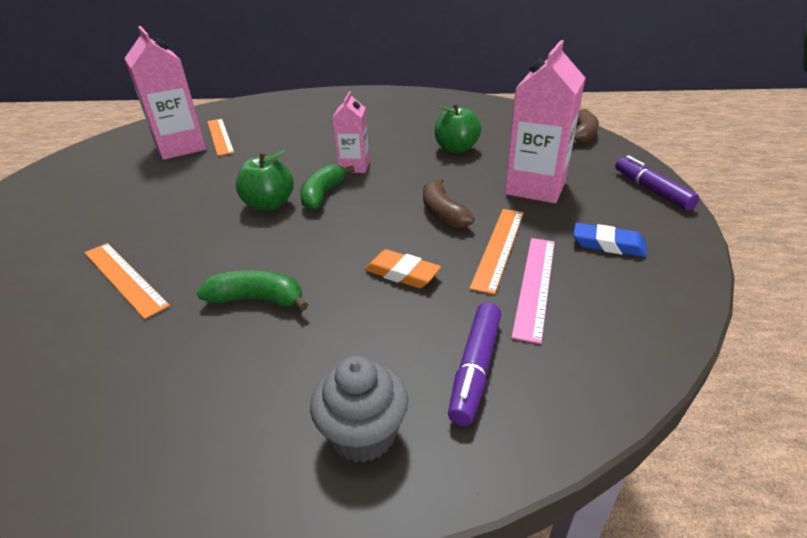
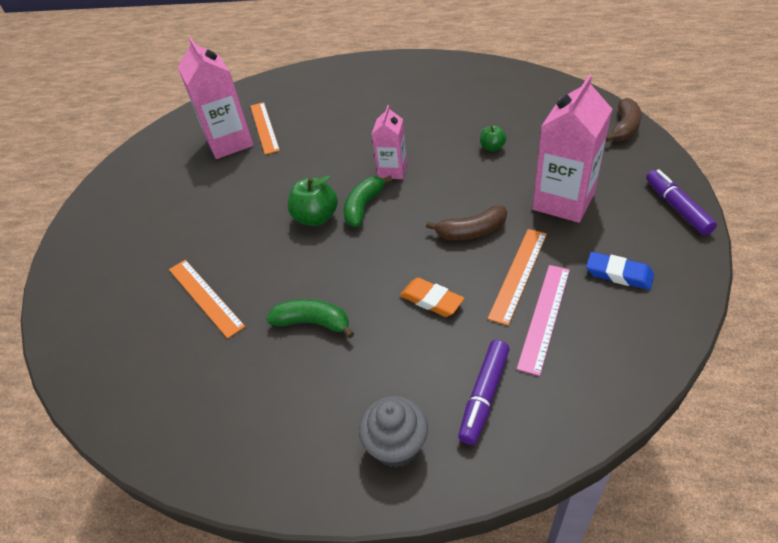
camera: 10 degrees right, 10 degrees up
(442, 213) = (471, 232): brown banana -> brown banana turned 90 degrees counterclockwise
(456, 149) = (492, 147): green apple -> green apple, size x0.58

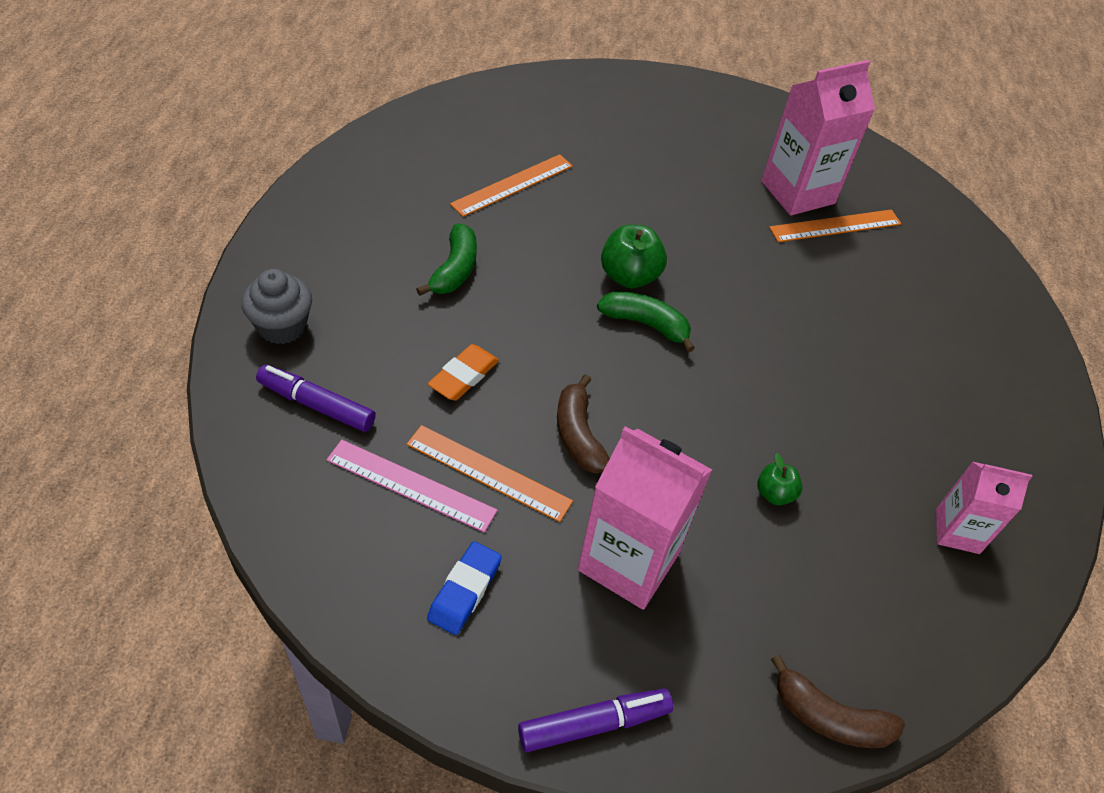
camera: 80 degrees right, 5 degrees up
(392, 171) = (722, 361): pink carton -> pink carton (957, 531)

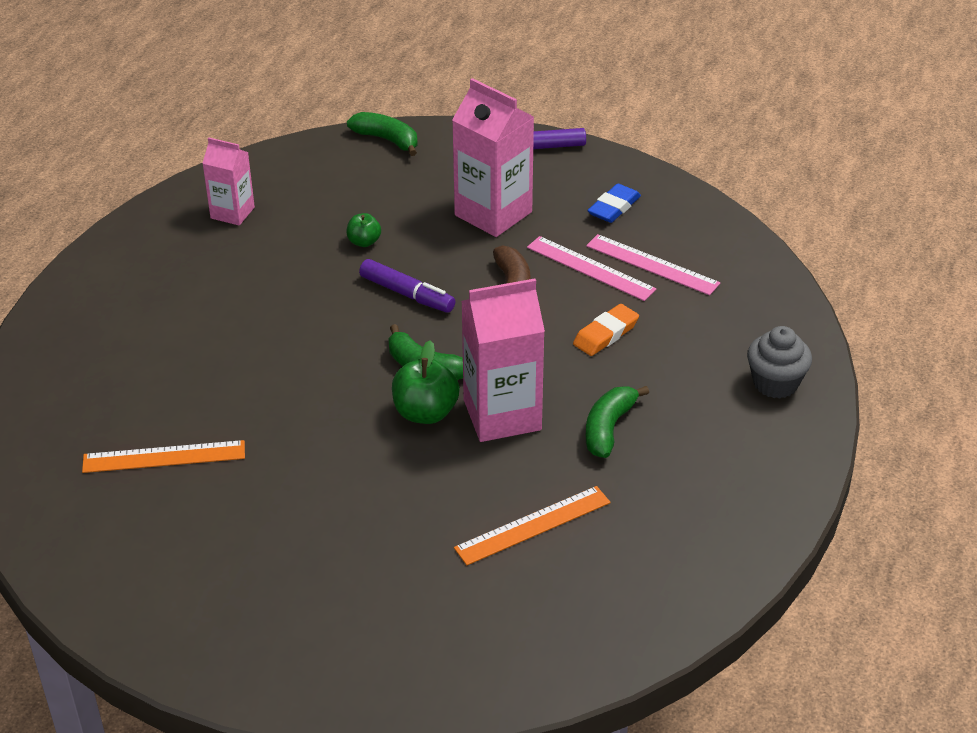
camera: 165 degrees left, 10 degrees down
(317, 405) = (733, 320): purple marker -> purple marker (407, 294)
(488, 472) = (590, 268): orange ruler -> pink ruler
(798, 192) = (183, 501): pink carton -> pink carton (502, 415)
(829, 717) = (387, 140): brown banana -> green banana

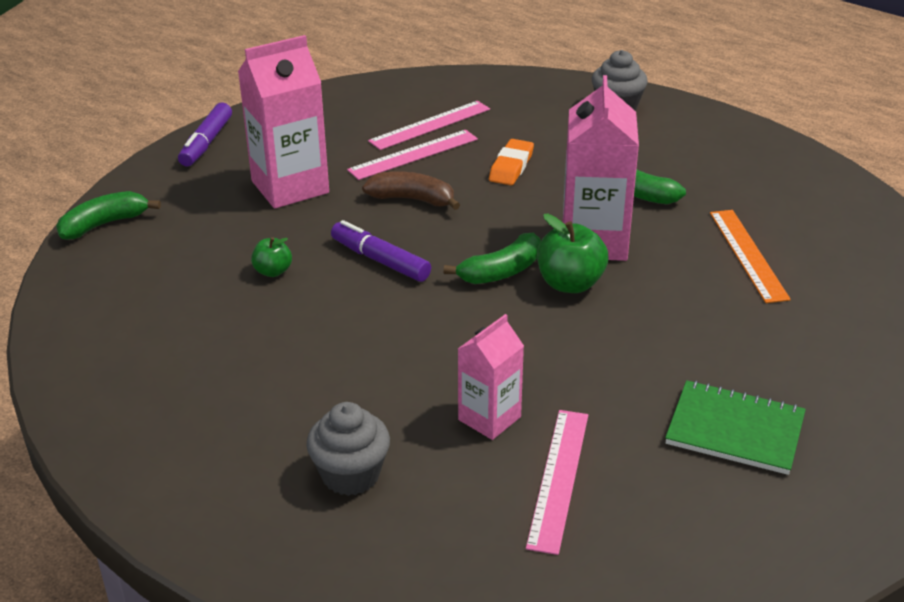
camera: 70 degrees left, 5 degrees down
(136, 350) = (350, 475): none -> grey cupcake
(164, 457) = (558, 478): orange ruler -> pink ruler
(232, 213) = (139, 355): pink carton -> pink carton (489, 418)
(256, 550) = (735, 430): none -> green notebook
(407, 294) = (380, 260): purple marker -> purple marker turned 105 degrees counterclockwise
(605, 334) = (511, 167): orange eraser -> orange eraser turned 45 degrees clockwise
(614, 207) = (334, 125): blue eraser -> none

